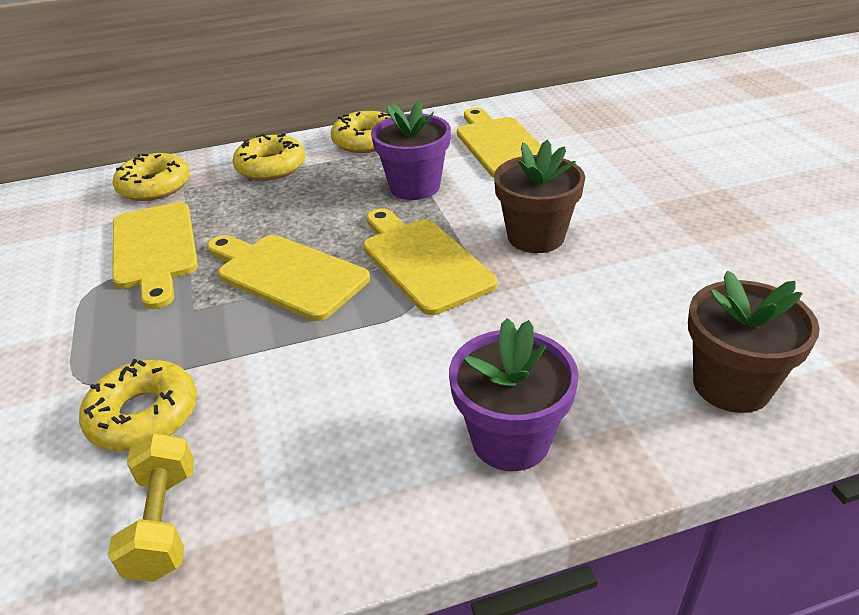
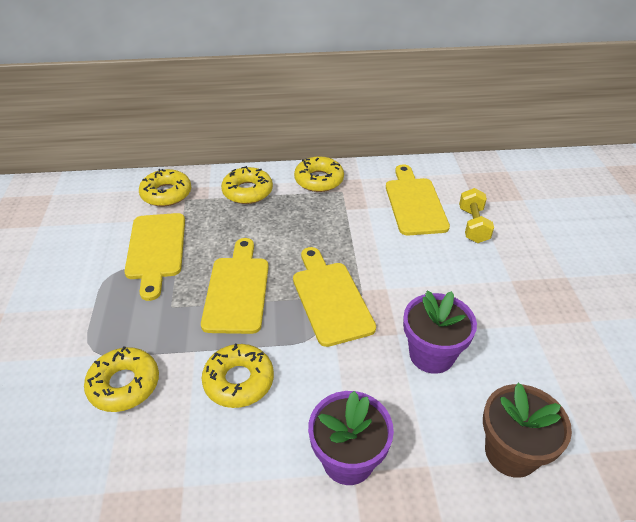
camera: 10 degrees right, 5 degrees up
(164, 523) = (121, 468): yellow dumbbell -> yellow dumbbell (473, 225)
(287, 274) = (237, 290): yellow cutting board -> yellow cutting board turned 45 degrees clockwise
(320, 377) = (239, 381): none -> yellow donut
(414, 187) = (342, 230): purple flower pot -> purple flower pot (431, 354)
(536, 237) = (415, 293): brown flower pot -> none

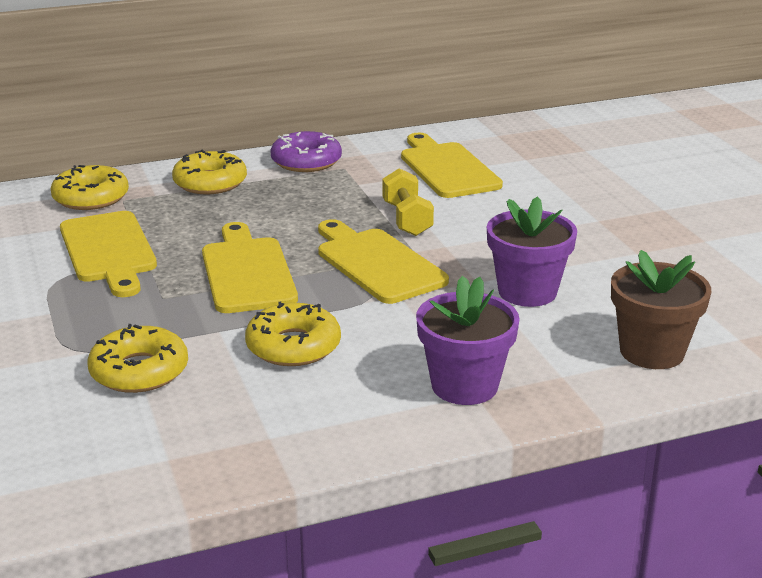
camera: 15 degrees left, 15 degrees down
(319, 180) = (306, 161): yellow donut -> purple donut
(473, 225) = (531, 179): yellow dumbbell -> yellow dumbbell (407, 219)

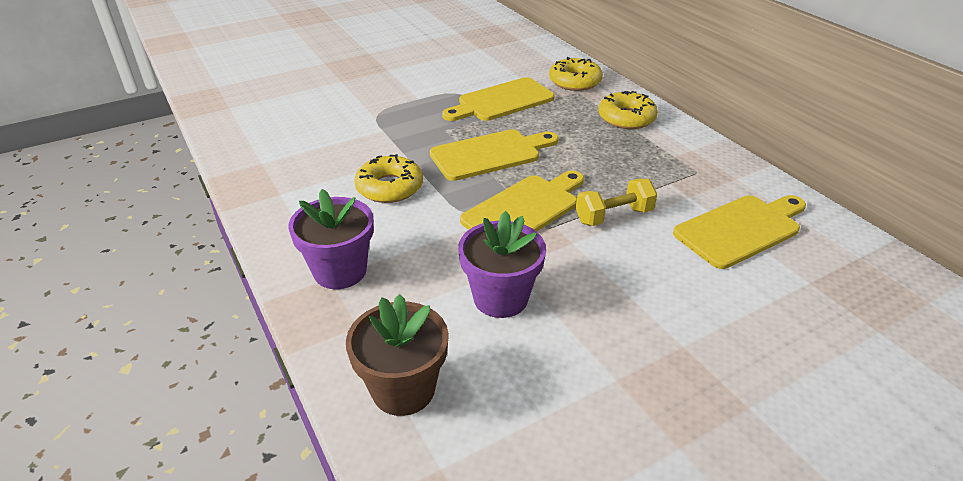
camera: 80 degrees right, 10 degrees up
(139, 371) = (354, 138): yellow donut -> none
(306, 161) = (697, 152): purple donut -> none

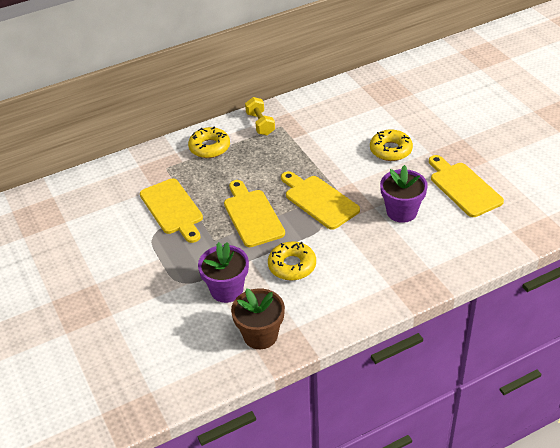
camera: 85 degrees left, 5 degrees up
(340, 271) = (383, 281): purple flower pot -> purple flower pot (227, 290)
(403, 389) = (470, 246): brown flower pot -> brown flower pot (260, 335)
(575, 81) = (147, 168): yellow donut -> yellow donut (390, 150)
(613, 216) = (326, 164): yellow dumbbell -> yellow dumbbell (260, 124)
(740, 229) = (339, 119): yellow cutting board -> yellow cutting board (463, 187)

